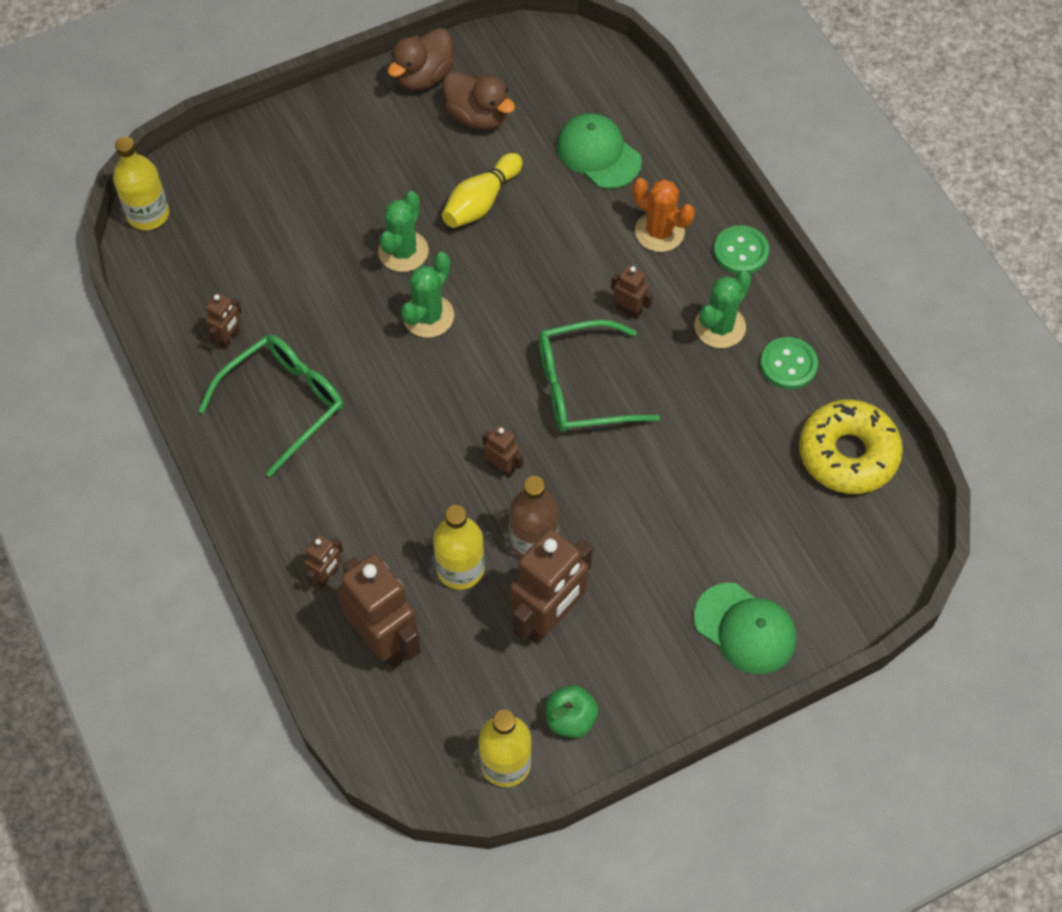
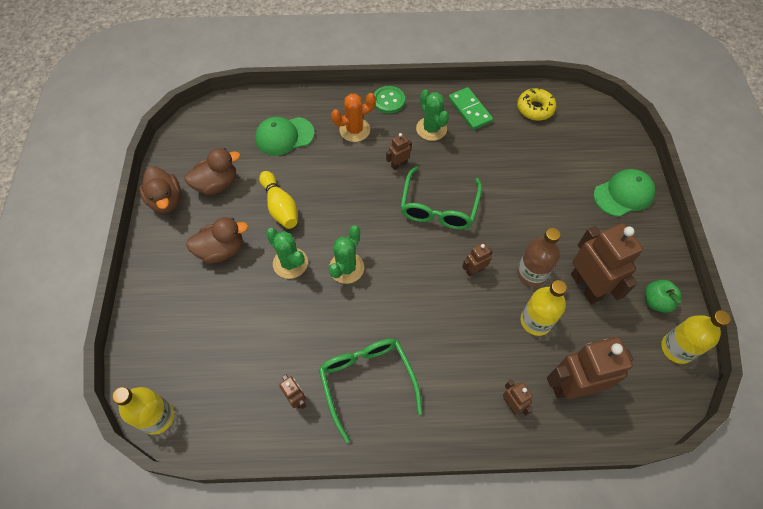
camera: 65 degrees left, 0 degrees up
(384, 170) = (221, 250): none -> brown duck
(428, 316) = (346, 268): green cactus -> green cactus turned 60 degrees clockwise
(788, 364) = (470, 110): green button -> green domino
(847, 454) = (535, 109): yellow donut -> yellow donut, size x0.67

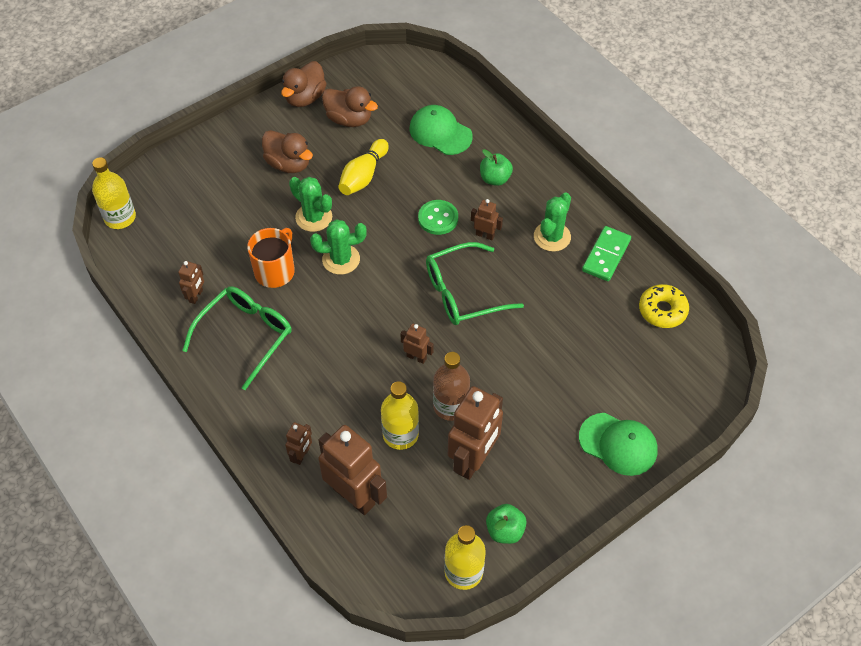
camera: 55 degrees right, 5 degrees down
(290, 263) = (314, 217): green cactus -> green cactus turned 60 degrees counterclockwise
(320, 321) = (275, 271): none -> orange mug
(354, 130) = (495, 179): orange cactus -> green apple
(388, 101) = (555, 184): green button -> green button (438, 218)

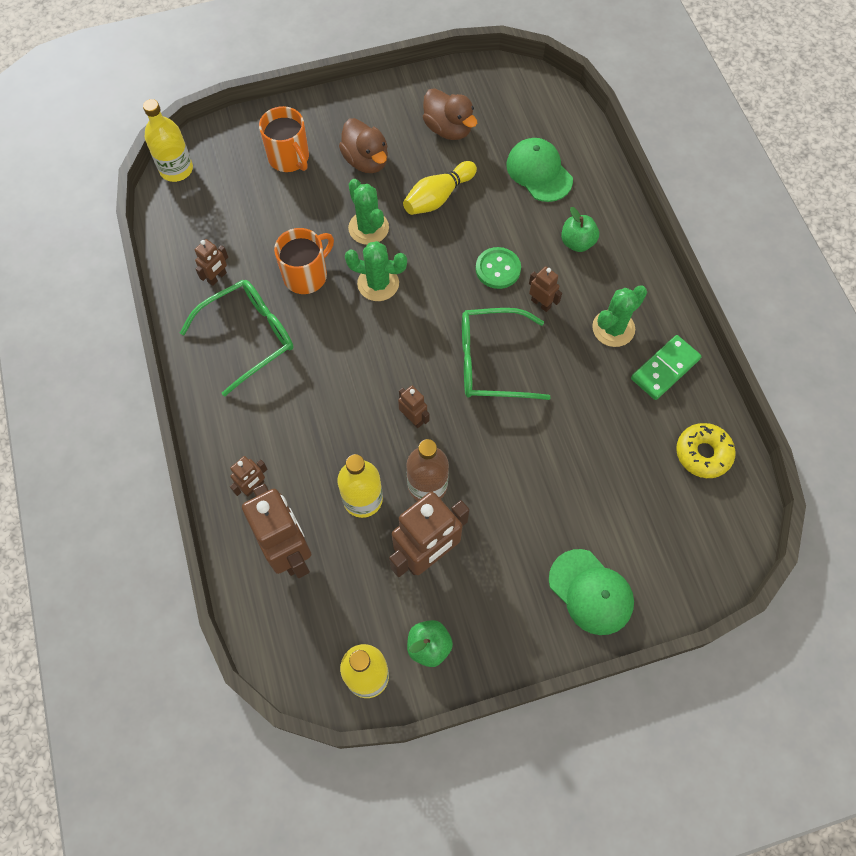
camera: 20 degrees right, 10 degrees up
(219, 180) = (289, 158): none -> orange mug
(305, 98) = (412, 92): brown duck -> none

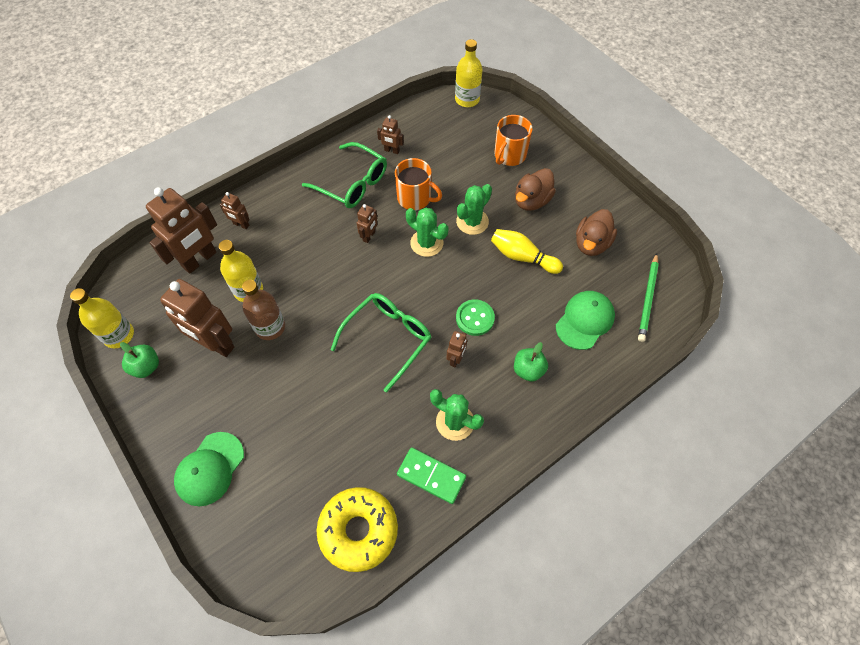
camera: 70 degrees right, 5 degrees down
(378, 283) = (426, 243): green cactus -> green cactus turned 45 degrees counterclockwise
(413, 418) = (321, 301): brown robot -> brown robot (369, 236)
(491, 362) = (388, 338): green glasses -> green glasses turned 60 degrees clockwise
(534, 109) = (648, 299): none -> green pencil
(703, 453) = (358, 530): yellow donut -> yellow donut, size x1.50

